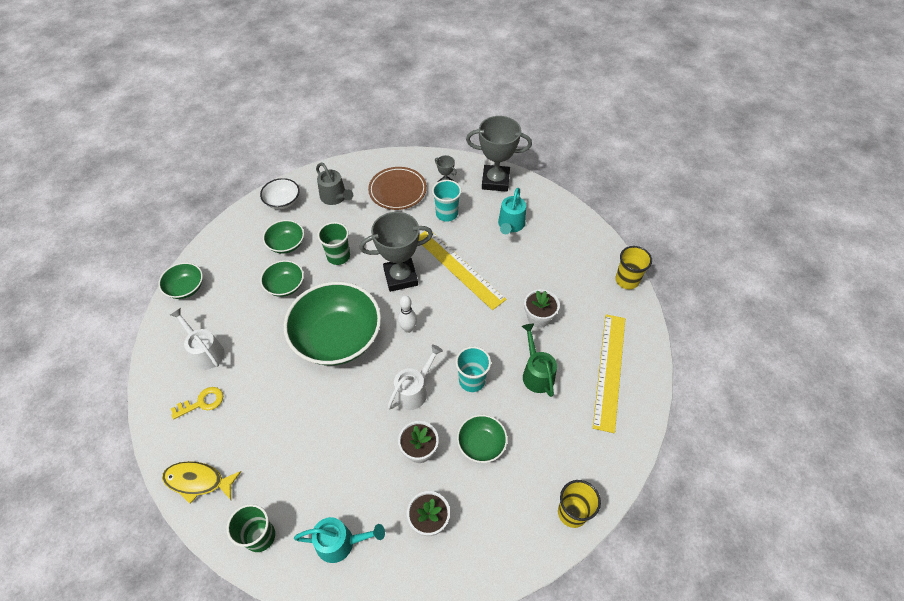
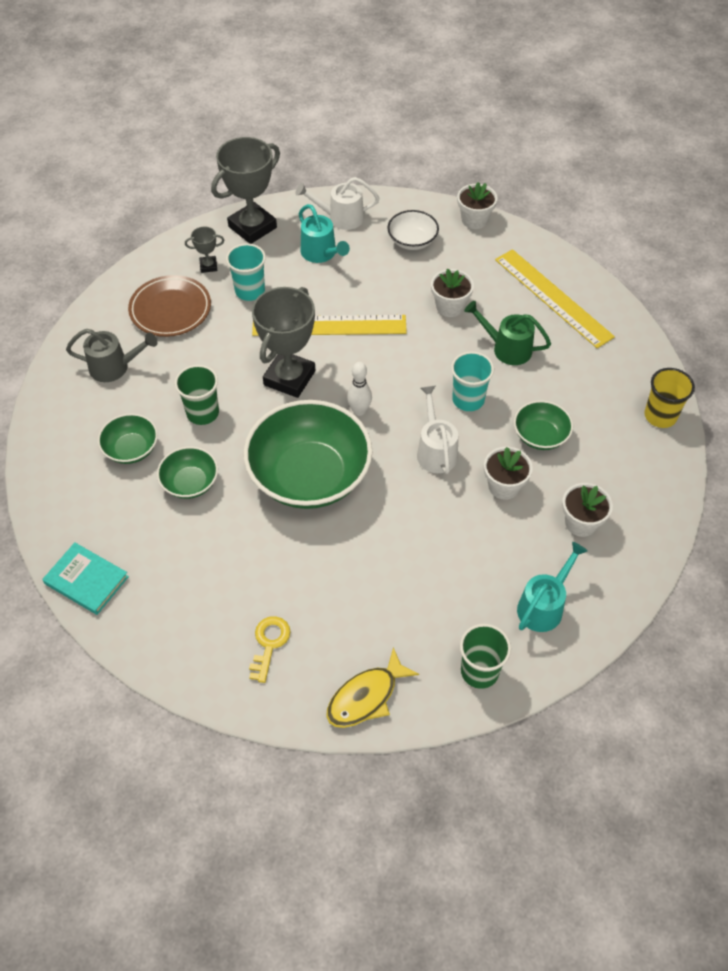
camera: 50 degrees left, 0 degrees up
(186, 288) = (86, 580): green bowl -> turquoise book
(205, 351) = (202, 606): white watering can -> white watering can (340, 218)
(282, 201) = (61, 417): white bowl -> white bowl (412, 241)
(627, 280) = (474, 220): yellow cup -> white flower pot

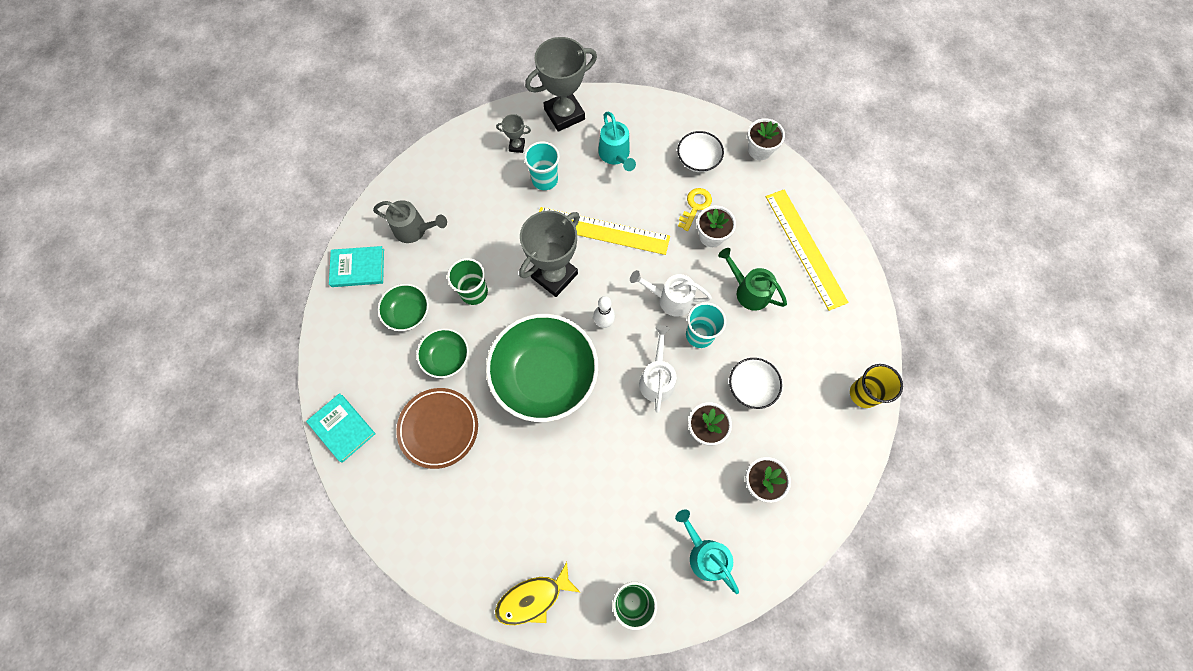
camera: 15 degrees right, 15 degrees up
(58, 417) = (358, 268): none -> turquoise book
(170, 309) = (474, 183): brown plate -> brown plate (438, 428)
(269, 644) = (469, 527): yellow key -> yellow key (695, 206)
(340, 218) = (642, 121): white watering can -> white watering can (670, 299)
(540, 436) = (751, 387): green bowl -> white bowl
(544, 605) = (704, 554): turquoise watering can -> turquoise watering can turned 90 degrees counterclockwise

